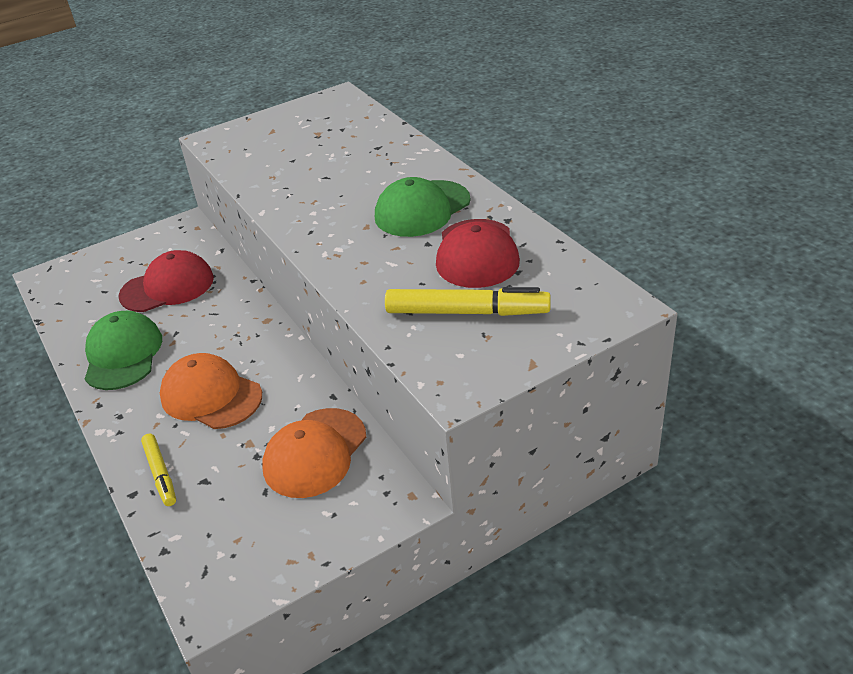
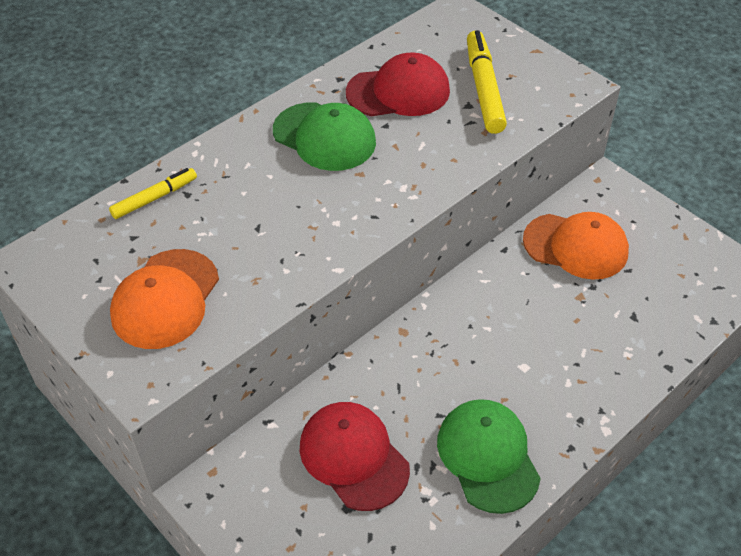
camera: 105 degrees left, 10 degrees up
(123, 354) = (488, 456): green cap -> green cap turned 90 degrees clockwise
(160, 474) = (639, 353): yellow marker -> yellow marker (154, 198)
(211, 396) = (530, 345): orange cap -> orange cap (165, 299)

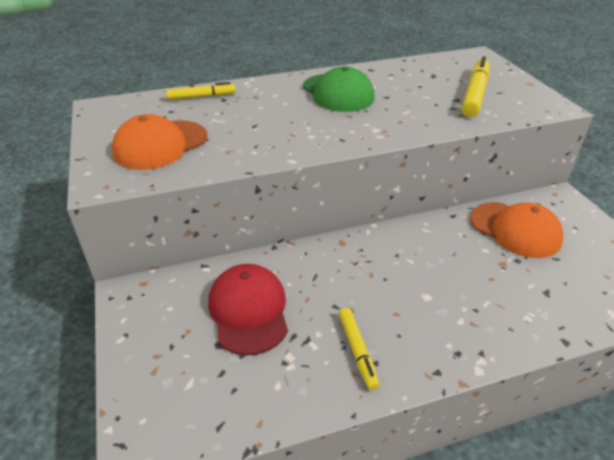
camera: 25 degrees right, 10 degrees down
(398, 92) = (408, 83): red cap -> none
(488, 456) = (357, 351): green cap -> yellow marker

